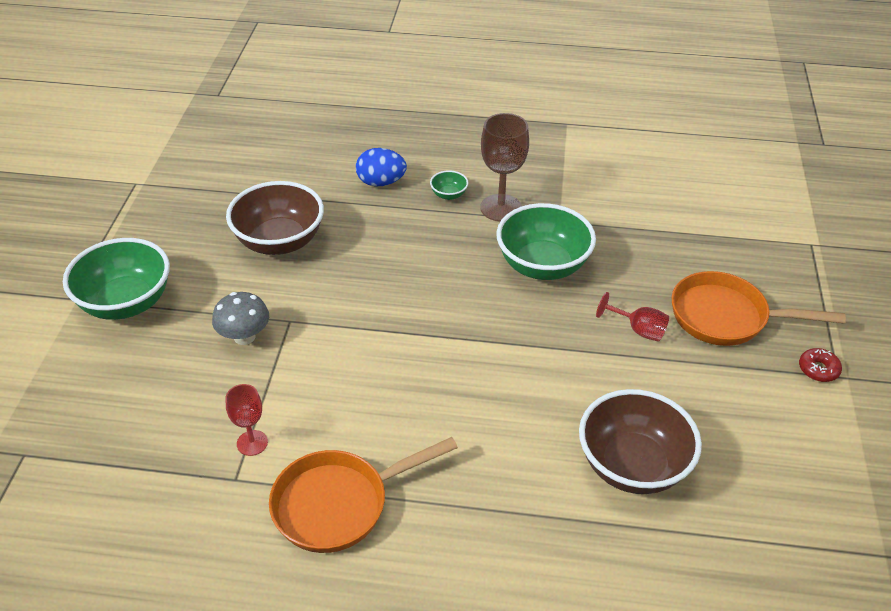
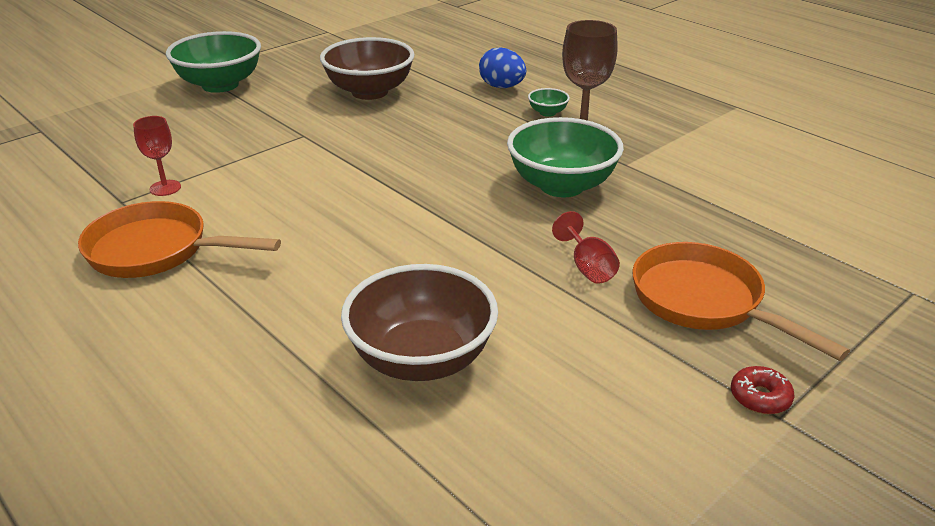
camera: 40 degrees right, 10 degrees down
(244, 337) = (259, 131): grey mushroom -> none

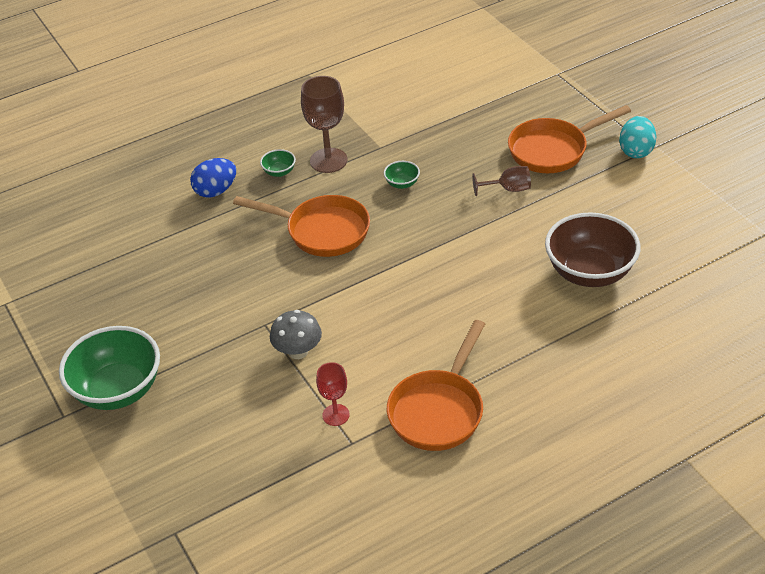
camera: 75 degrees left, 10 degrees up
(262, 157) = (298, 351): none -> grey mushroom
(369, 92) = (188, 277): brown bowl -> none
(456, 147) = (322, 231): none -> orange pan
(561, 186) = (402, 184): green bowl -> green bowl, size x0.43
(588, 267) = (508, 189): red goblet -> brown goblet
(760, 397) = (636, 151): red donut -> turquoise egg

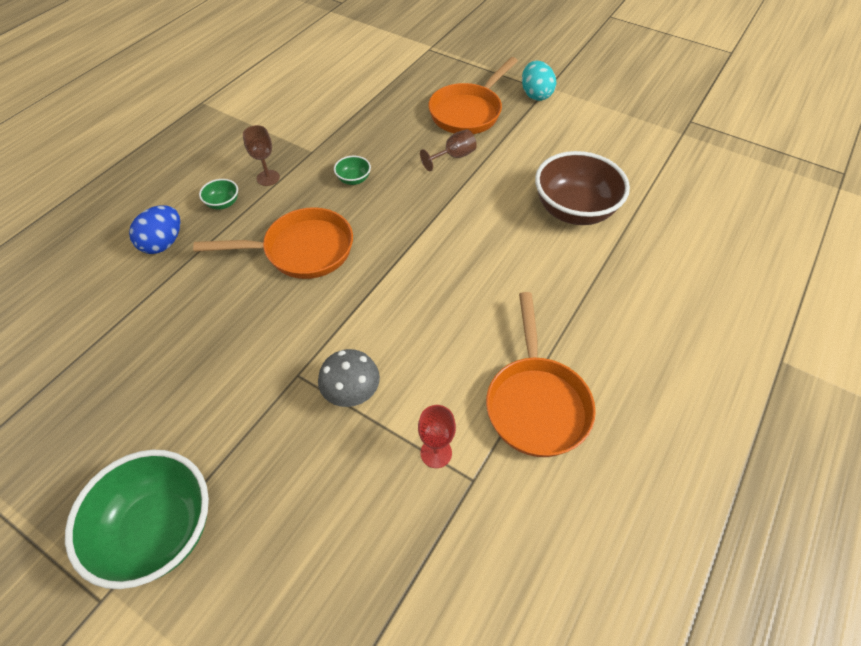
camera: 30 degrees left, 10 degrees up
(328, 160) = (268, 178): brown goblet -> brown goblet, size x0.59

